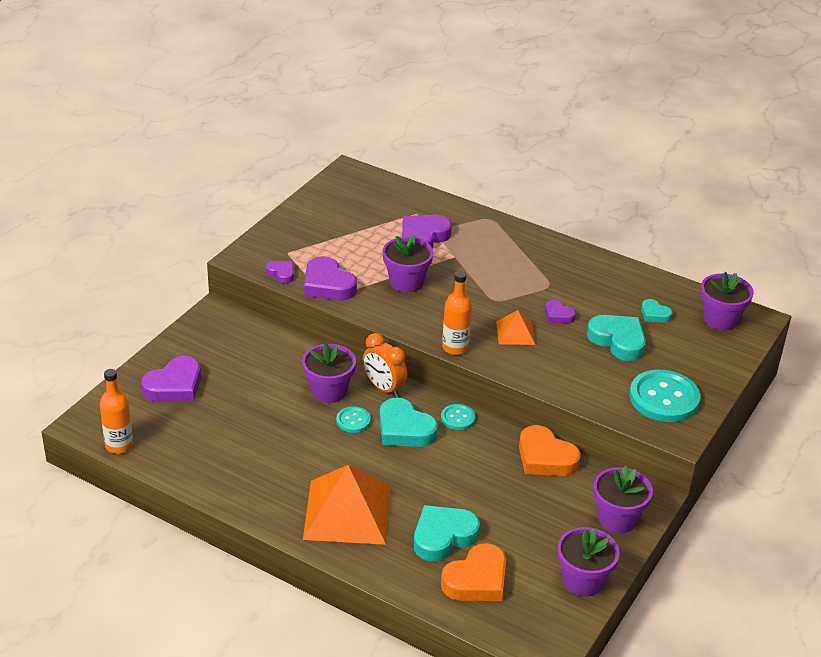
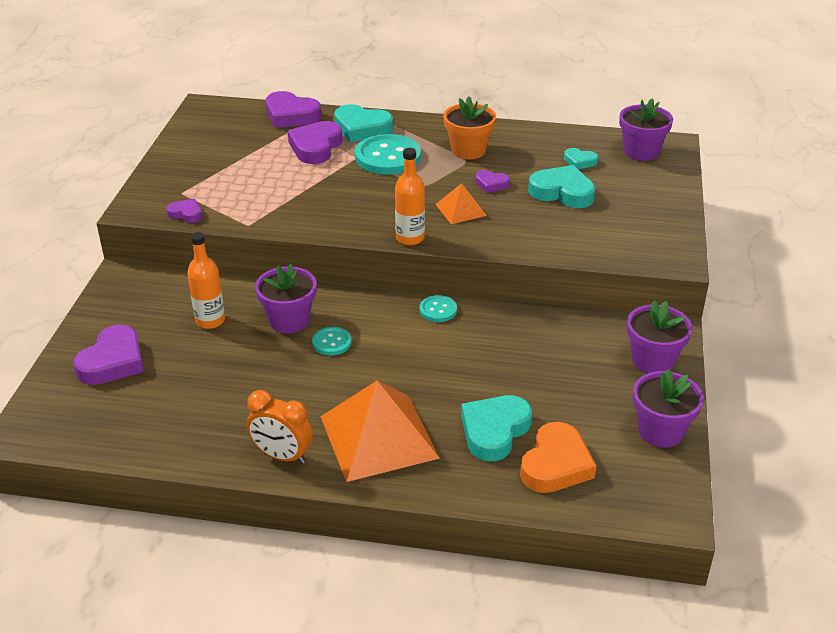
camera: 20 degrees left, 0 degrees up
(119, 445) = (78, 443): orange bottle -> orange bottle (210, 320)
(328, 285) = (242, 212): purple heart -> purple heart (291, 115)
(384, 388) = (345, 302): orange clock -> orange clock (282, 456)
(404, 429) = (390, 336): turquoise heart -> turquoise heart (362, 128)
(406, 282) = (323, 191): purple flower pot -> none
(545, 457) = (547, 323): orange heart -> none
(558, 276) = (468, 150): none -> orange flower pot
(664, 398) = (639, 232): turquoise button -> turquoise button (388, 157)

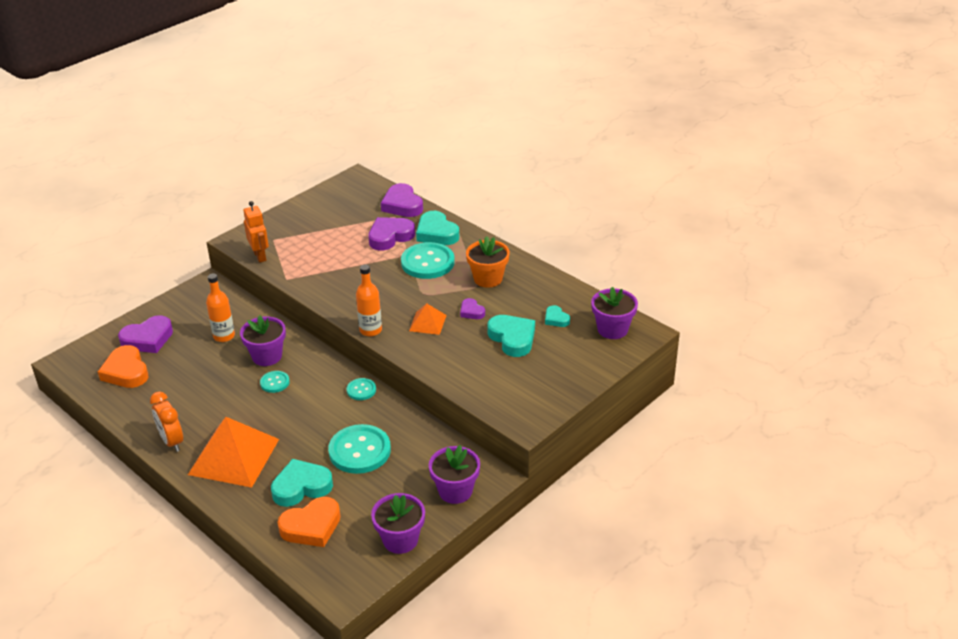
camera: 35 degrees right, 0 degrees up
(126, 408) = (126, 371): none -> orange heart
(186, 214) = (260, 256): purple heart -> orange robot
(511, 367) = (359, 451): none -> turquoise button

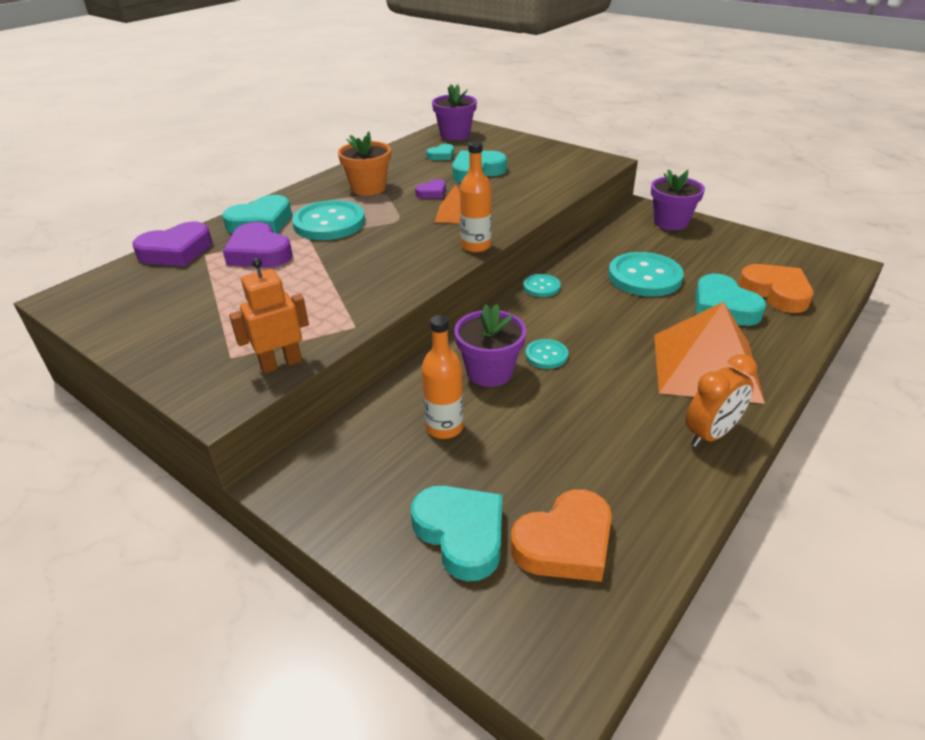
camera: 95 degrees left, 0 degrees up
(148, 339) = (461, 534): purple heart -> turquoise heart
(400, 540) = (752, 243): purple flower pot -> none

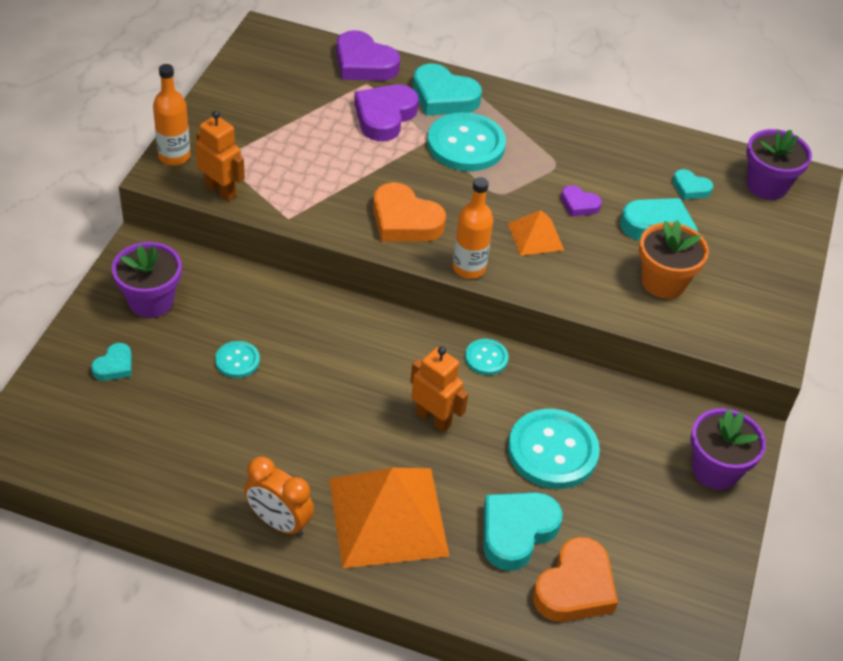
camera: 65 degrees right, 10 degrees up
(368, 188) = (562, 150): orange flower pot -> orange flower pot (663, 282)
(444, 427) = (229, 329): orange bottle -> orange bottle (174, 156)
(461, 534) = (114, 366): turquoise heart -> turquoise heart, size x0.54
(489, 372) = (316, 344): purple flower pot -> purple flower pot (151, 301)
(546, 355) = (358, 382): turquoise button -> turquoise button (237, 361)
(565, 543) = (121, 430): orange heart -> orange heart (405, 220)
(600, 323) = (433, 419): none -> orange robot

